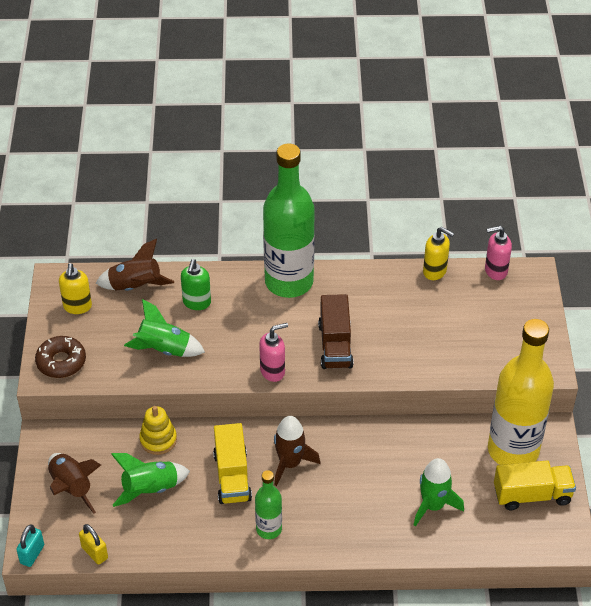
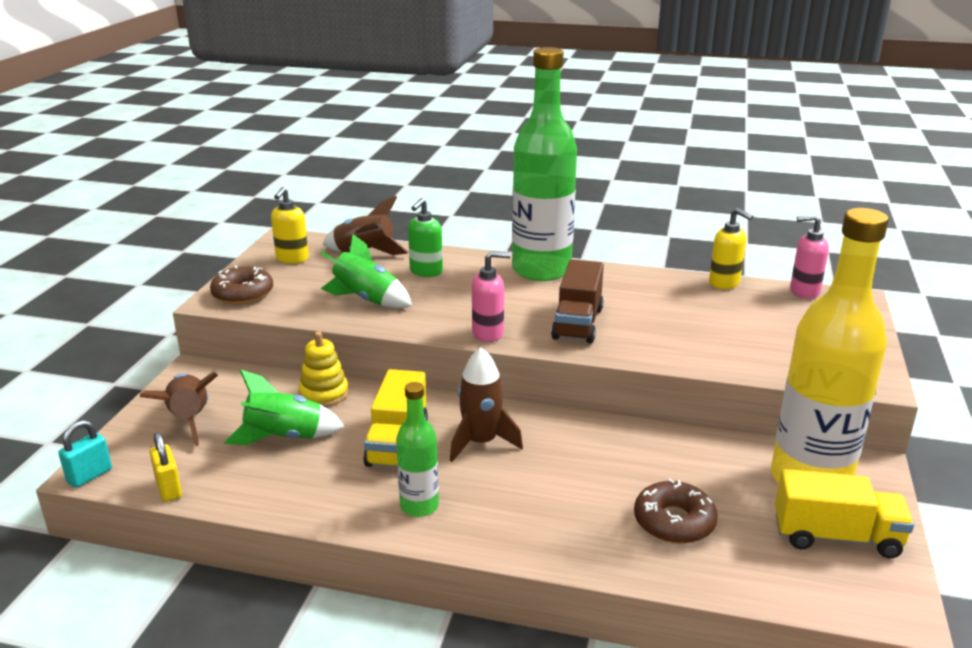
camera: 15 degrees right, 20 degrees down
(433, 505) = (674, 522): green rocket -> brown donut

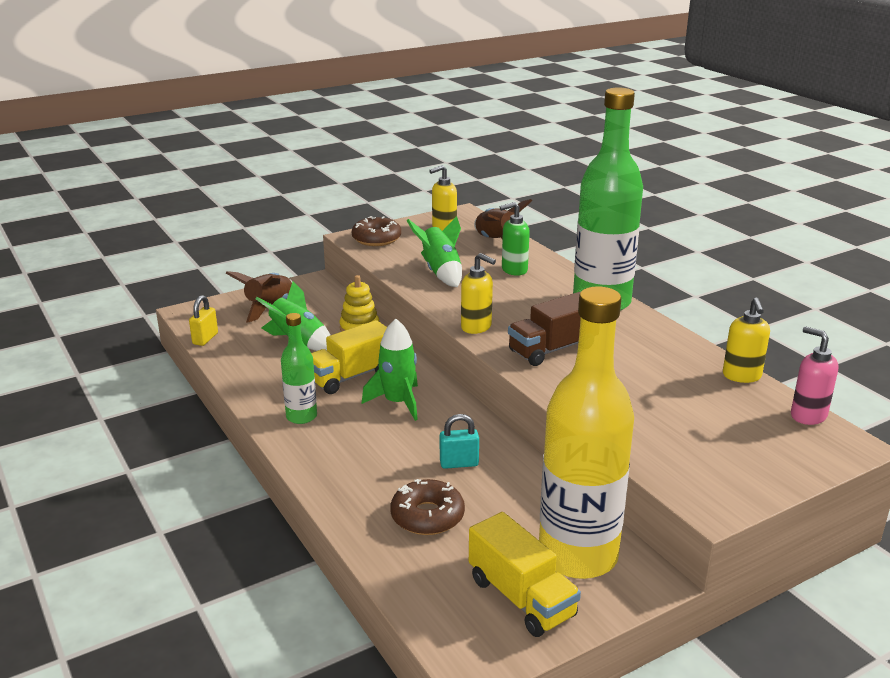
camera: 45 degrees right, 0 degrees up
(89, 476) = (184, 313): turquoise padlock -> turquoise padlock (459, 463)
(481, 442) = (397, 402): brown rocket -> green rocket
(488, 333) = (476, 327): pink soap dispenser -> yellow soap dispenser

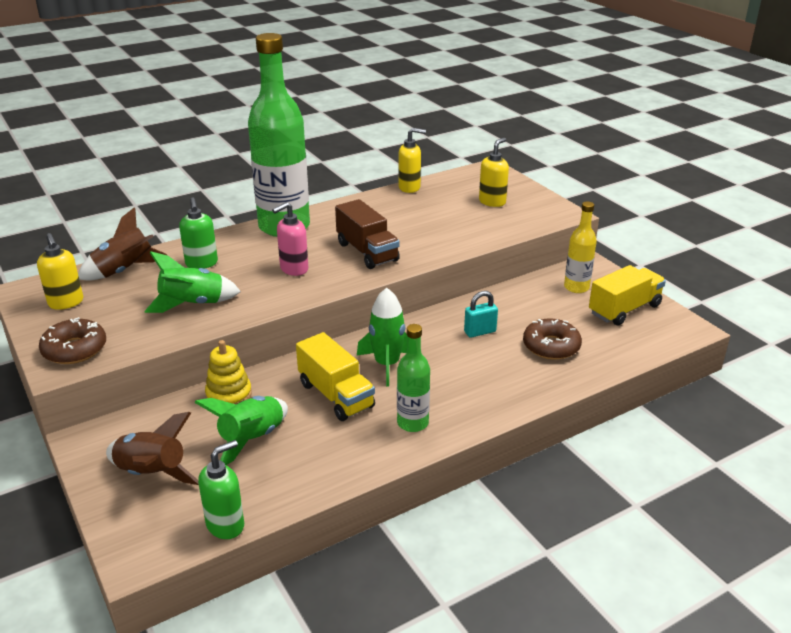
camera: 90 degrees left, 5 degrees up
(205, 339) = (226, 525): yellow padlock -> green soap dispenser
(459, 463) = (480, 332): turquoise padlock -> turquoise padlock turned 75 degrees clockwise
(476, 327) = (323, 285): yellow soap dispenser -> yellow soap dispenser (492, 202)
(578, 555) = (576, 287): yellow bottle -> yellow bottle, size x0.48
(808, 415) = (458, 175): pink soap dispenser -> pink soap dispenser (293, 269)

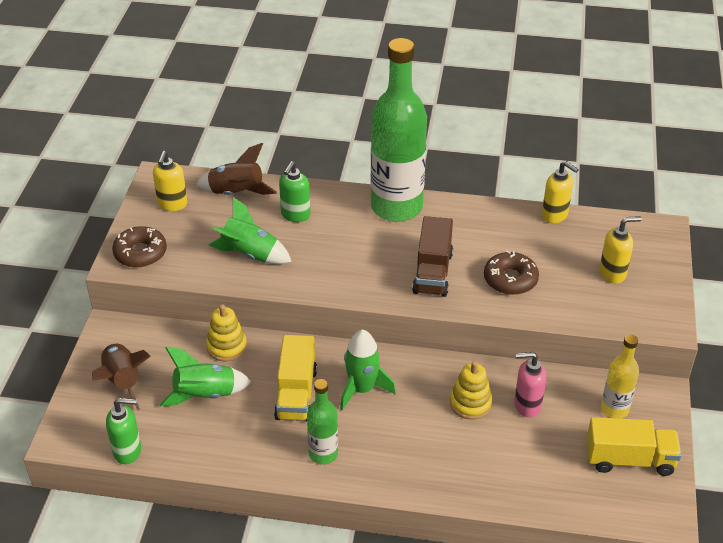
camera: 40 degrees right, 10 degrees up
(293, 269) = (356, 259): pink soap dispenser -> pink soap dispenser (527, 405)
(480, 332) = (470, 403): turquoise padlock -> yellow stacking toy
(551, 346) = (513, 455): brown donut -> brown donut (510, 279)

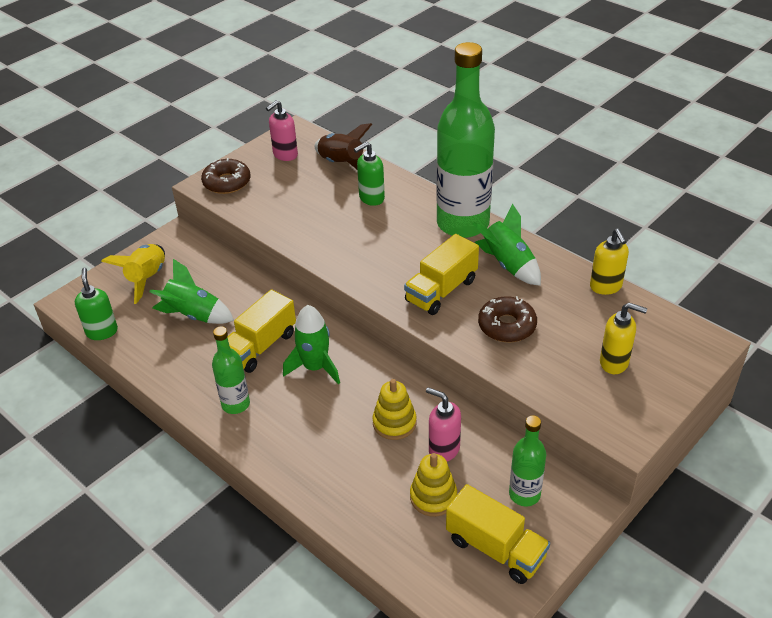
camera: 35 degrees right, 0 degrees up
(122, 382) = (147, 279): brown rocket -> yellow rocket
(128, 451) = (102, 331): green soap dispenser -> green soap dispenser turned 135 degrees counterclockwise
(172, 204) = (285, 155): yellow soap dispenser -> pink soap dispenser
(226, 347) = (244, 285): yellow stacking toy -> yellow stacking toy (433, 497)
(250, 254) = (305, 215): green rocket -> green rocket (507, 265)
(432, 272) = (441, 290): brown truck -> yellow truck
(614, 409) = (524, 494): yellow bottle -> green bottle

